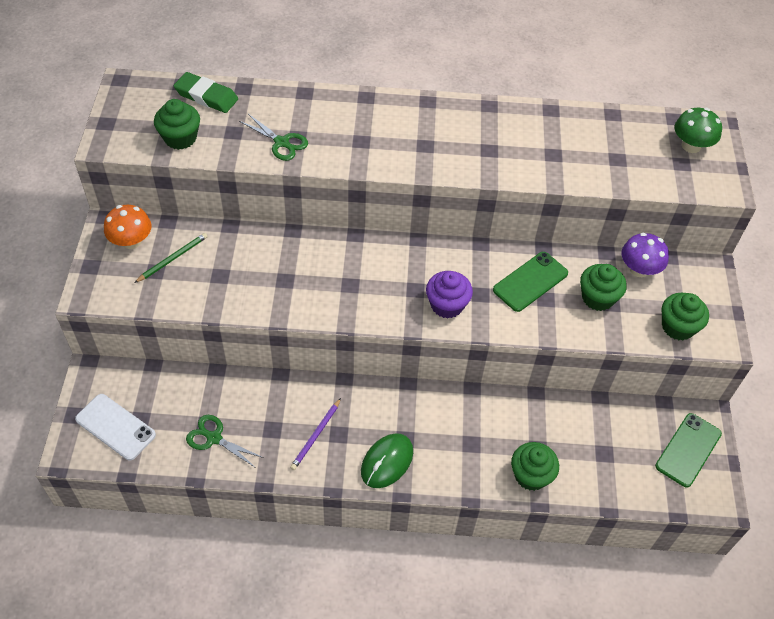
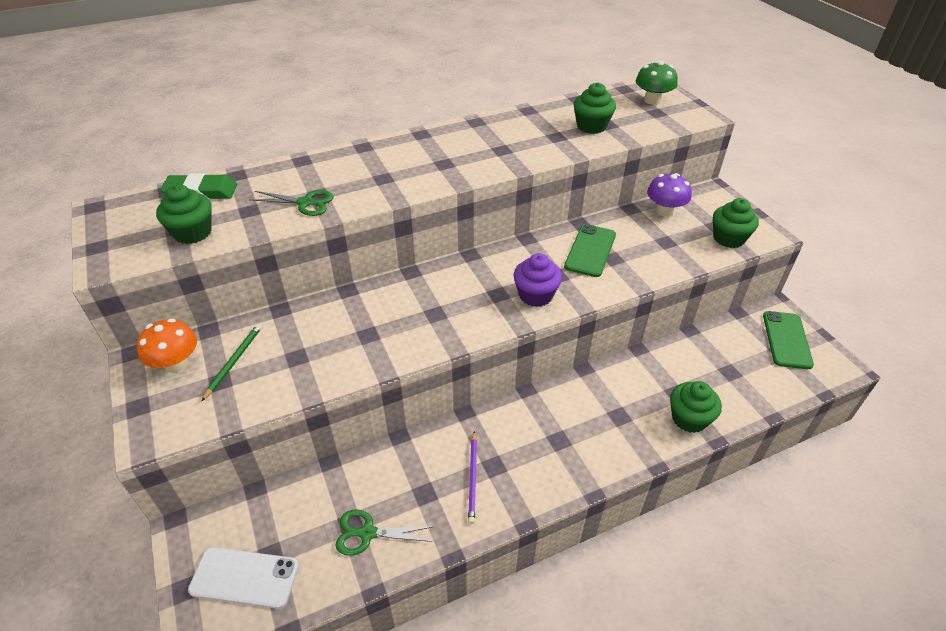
camera: 25 degrees left, 10 degrees down
(387, 462) = (557, 469): green mouse -> none
(597, 298) = (652, 242): green cupcake -> green cupcake (591, 126)

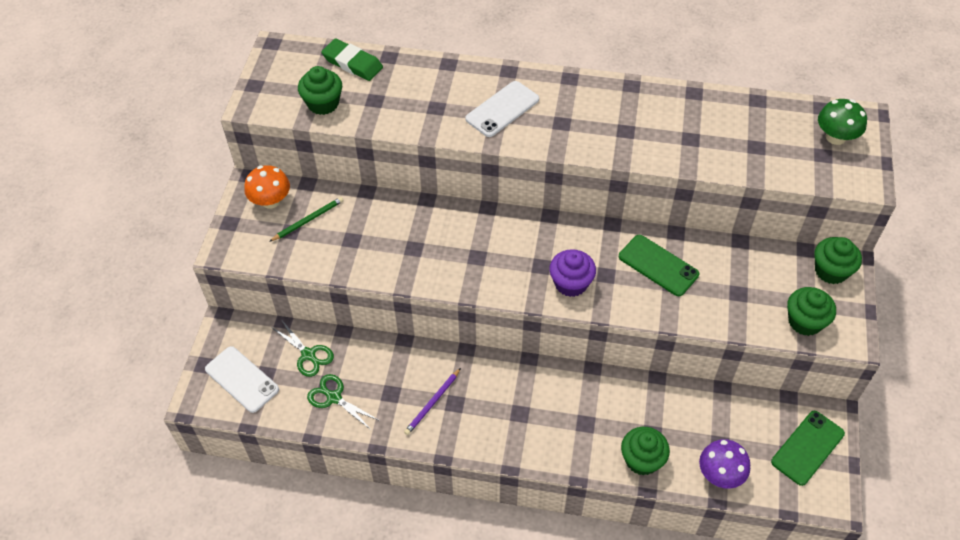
camera: 35 degrees right, 10 degrees up
(306, 203) = (420, 113): green scissors -> green scissors (309, 355)
(382, 173) = (502, 109): none -> white phone
(590, 250) = (658, 265): green phone -> green phone turned 75 degrees clockwise
(591, 126) = (737, 142): green cupcake -> green cupcake (831, 271)
(664, 211) = (772, 260): purple mushroom -> purple mushroom (720, 474)

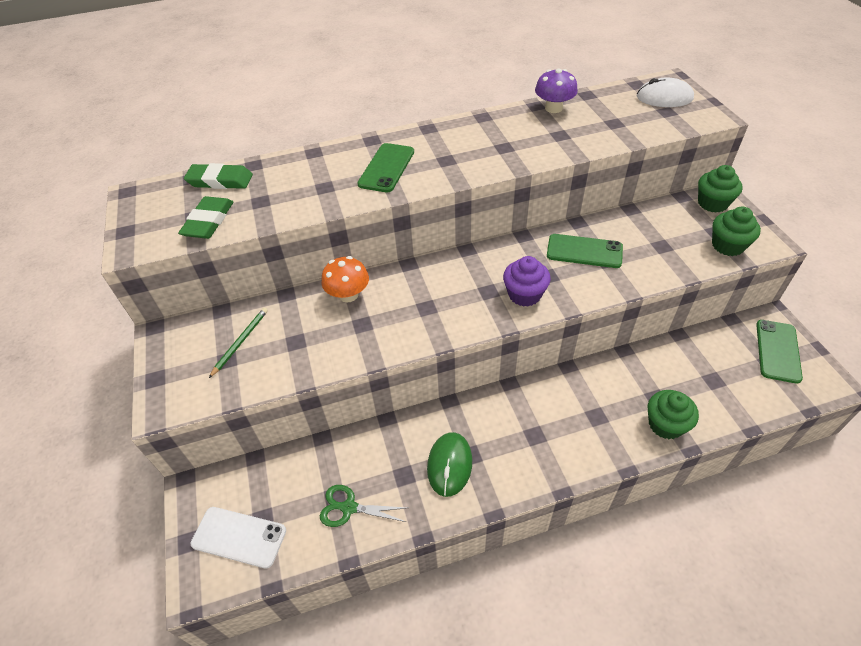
camera: 25 degrees left, 5 degrees down
(271, 201) = (191, 340): orange mushroom -> orange mushroom (348, 295)
(309, 355) = (299, 477): green scissors -> none
(323, 103) = (208, 221): green cupcake -> green eraser
(432, 403) = (449, 465): purple pencil -> green mouse
(502, 109) = (386, 168): white phone -> green phone
(720, 474) = (734, 405): purple mushroom -> purple mushroom (553, 108)
(835, 137) = (664, 98): green mushroom -> white mouse

